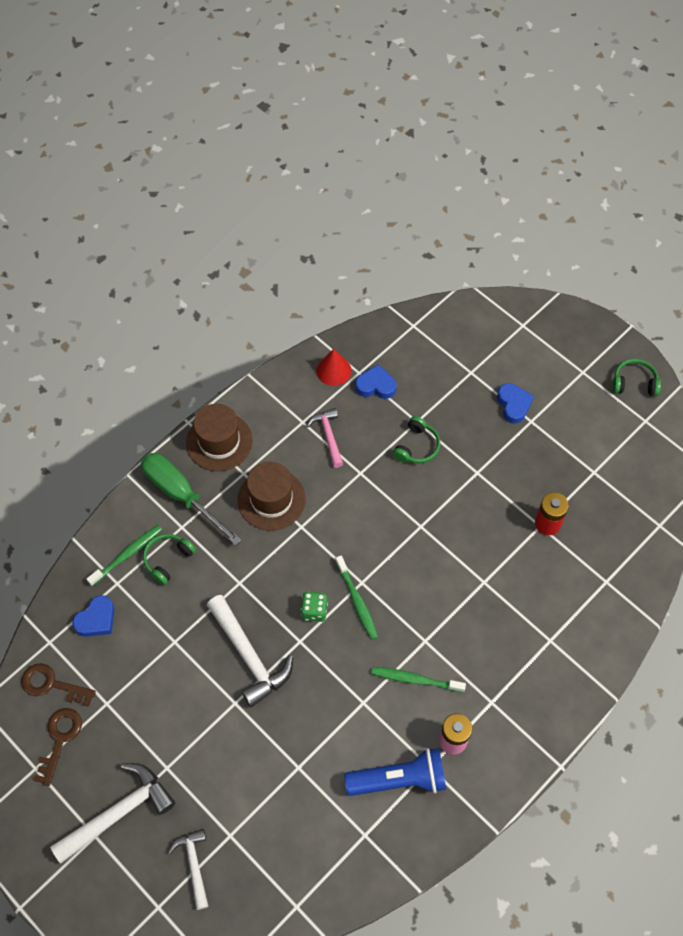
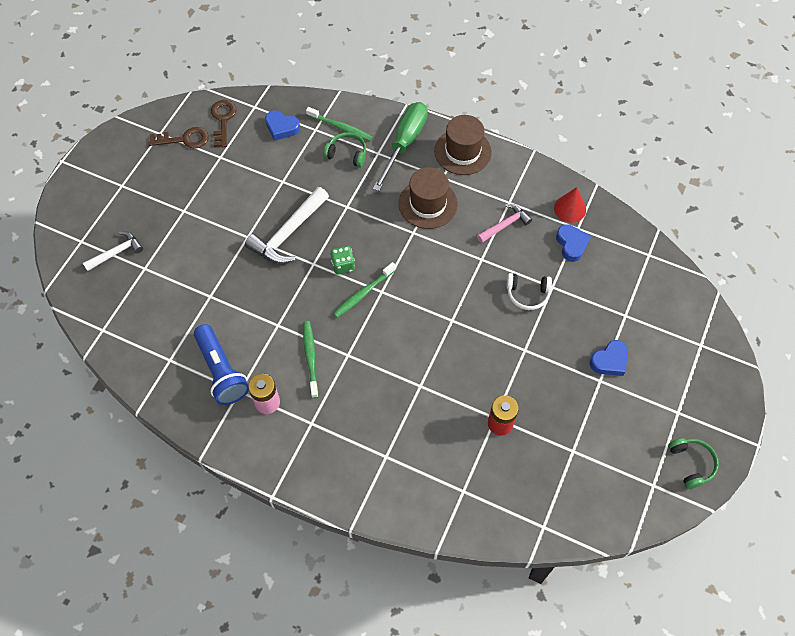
camera: 70 degrees right, 0 degrees up
(119, 813) = (142, 193): white hammer -> none
(417, 446) = (527, 294): green headphones -> white headphones

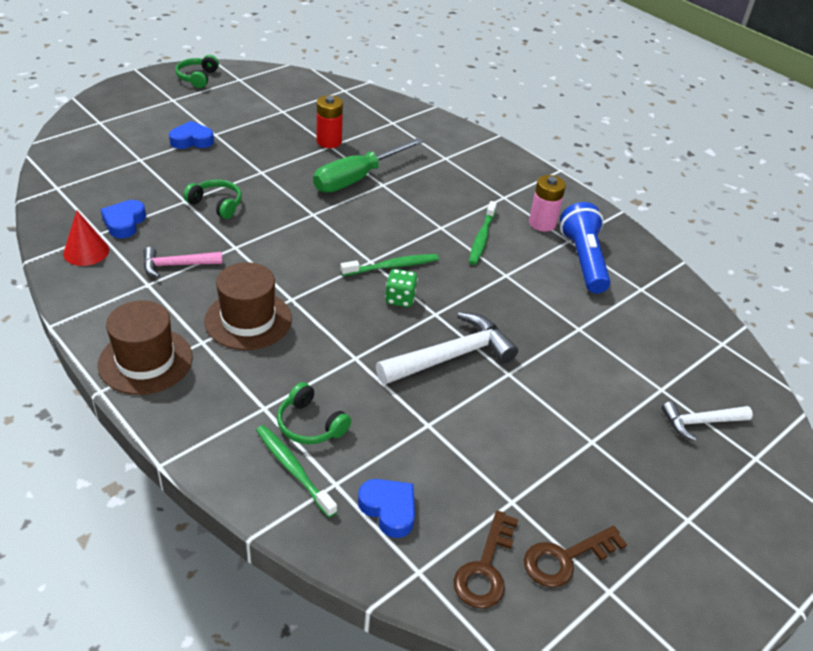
camera: 160 degrees left, 20 degrees down
(184, 139) = (565, 559): brown key -> brown key turned 45 degrees counterclockwise
(404, 143) = (215, 405): green screwdriver -> green screwdriver (357, 178)
(527, 294) = (216, 204): white headphones -> green headphones

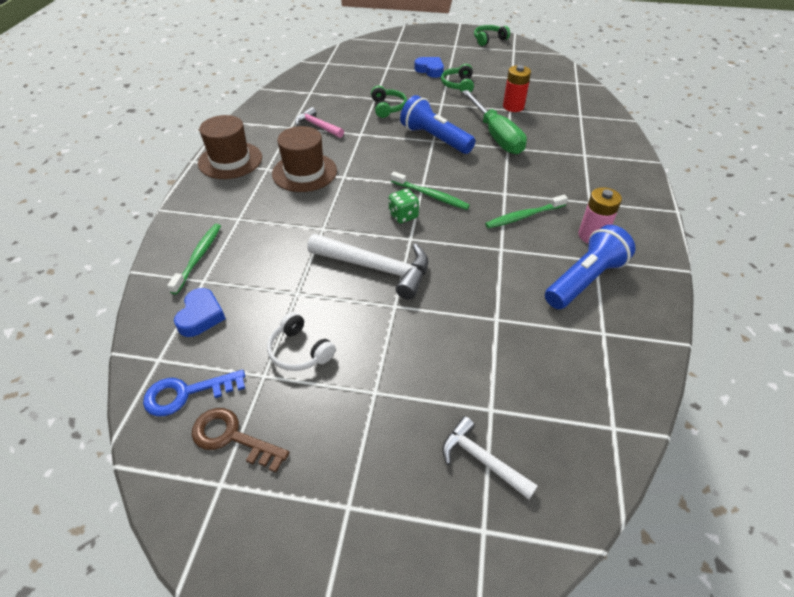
camera: 55 degrees right, 5 degrees up
(86, 251) = (290, 97): red cone -> none
(124, 223) = (328, 93): blue heart -> none
(310, 424) = (242, 243): green headphones -> green headphones (458, 85)
(312, 211) = (435, 138): none -> blue flashlight
(357, 178) = (496, 135): green screwdriver -> green screwdriver turned 120 degrees counterclockwise
(485, 568) = (186, 393): brown key -> blue key
(504, 462) = (299, 351): none -> white headphones

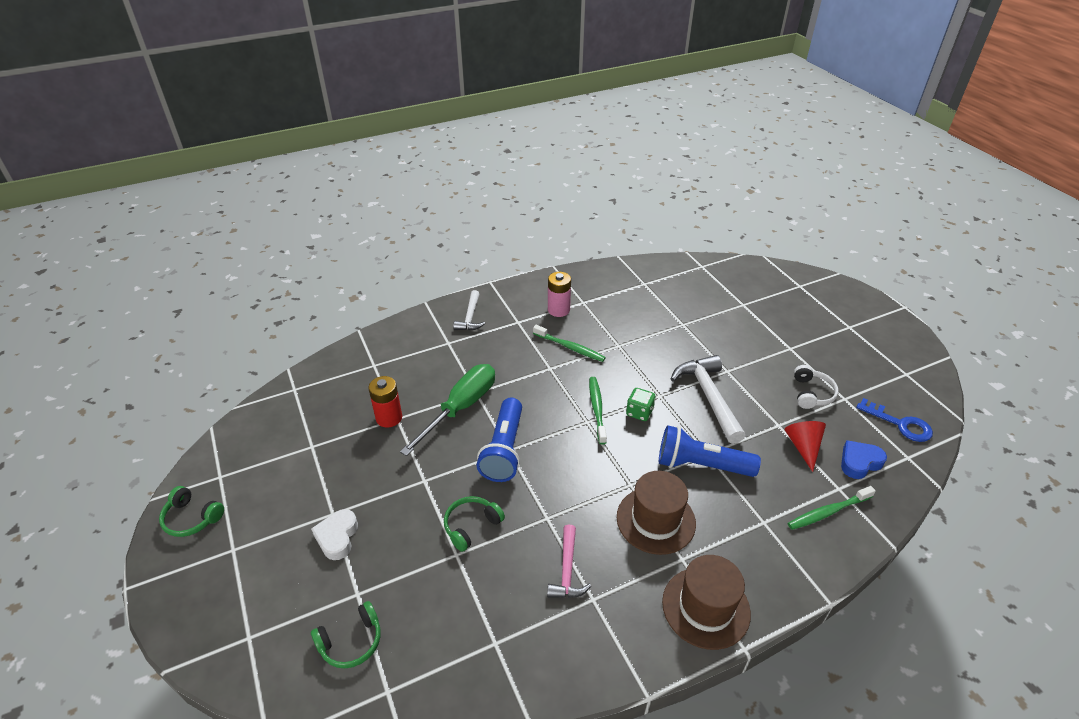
camera: 125 degrees left, 5 degrees down
(232, 437) = (886, 386): brown key -> none
(259, 291) = (803, 447): none -> red cone
(430, 70) = (337, 537): blue heart -> white heart
(458, 85) = (364, 487): green headphones -> green headphones (351, 642)
(482, 460) = (772, 297): white hammer -> white hammer (470, 317)
(584, 280) = (608, 301): blue flashlight -> blue flashlight (701, 465)

